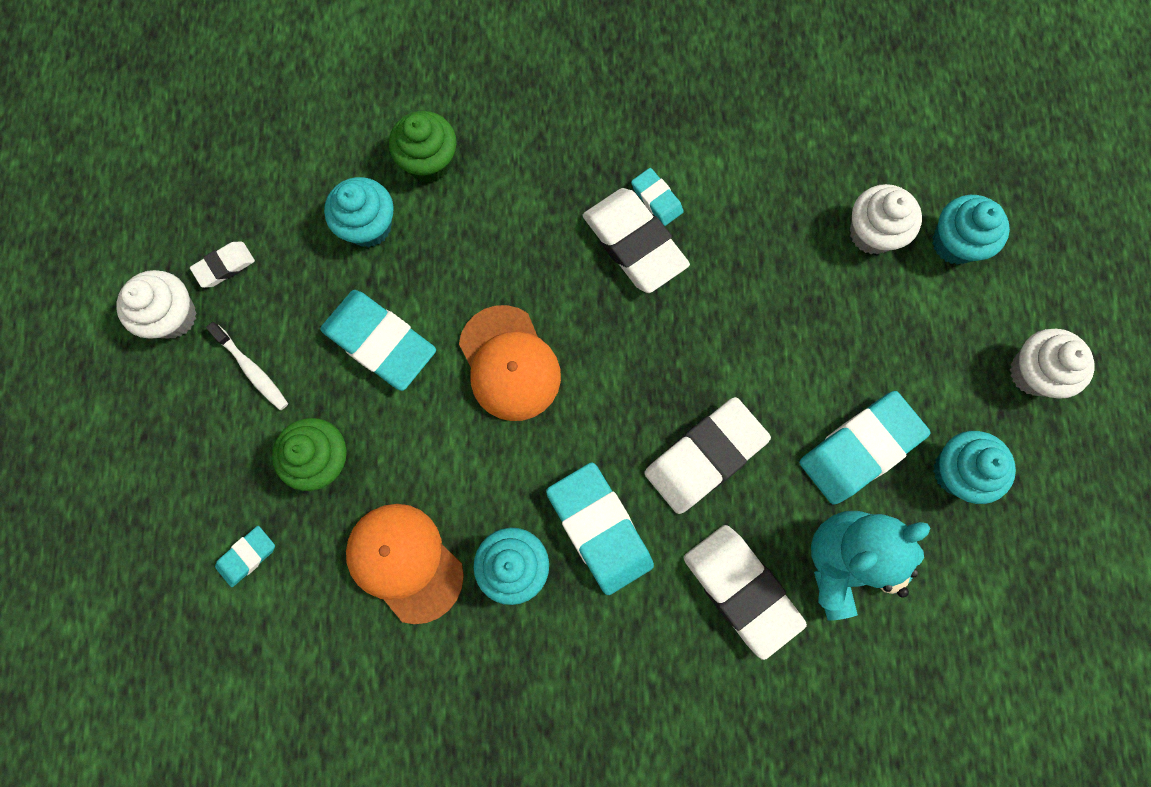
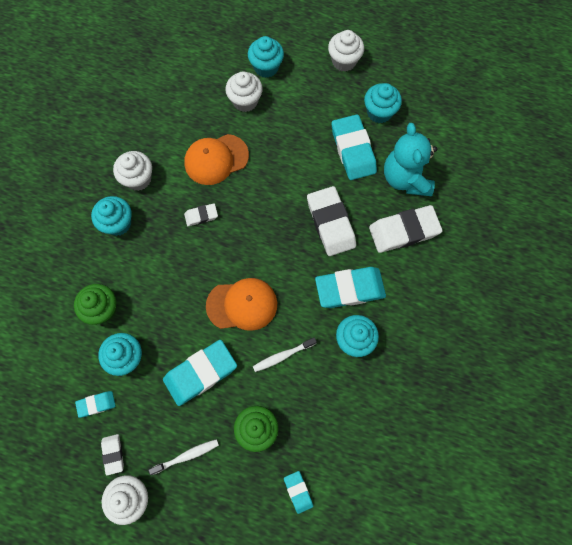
camera: 70 degrees left, 5 degrees down
(405, 562) = (332, 399): orange cap -> orange cap (216, 159)
(448, 457) = (283, 356): none -> white toothbrush
(572, 126) = (118, 223): none -> turquoise cupcake
(634, 243) = (201, 216): white eraser -> white eraser, size x0.50
(656, 199) = (181, 195): turquoise eraser -> turquoise eraser (96, 404)
(658, 124) = (138, 179): none -> white cupcake

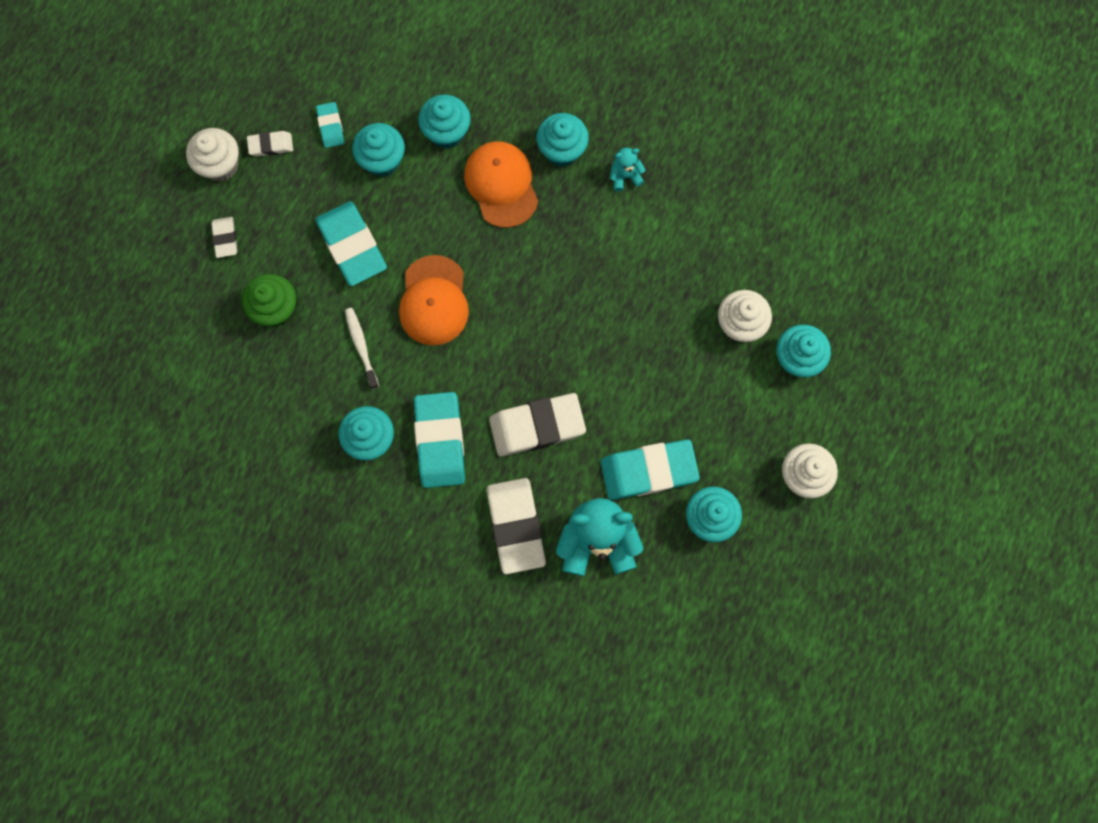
camera: 95 degrees right, 5 degrees up
(102, 309) = (447, 132): green cupcake -> turquoise cupcake
(138, 179) = (625, 176): white cupcake -> turquoise teddy bear
(186, 456) = (257, 226): white toothbrush -> none
(201, 216) = (563, 255): white eraser -> white eraser (225, 238)
(216, 159) = (647, 279): orange cap -> orange cap (501, 185)
(298, 491) = (197, 351): turquoise eraser -> none

